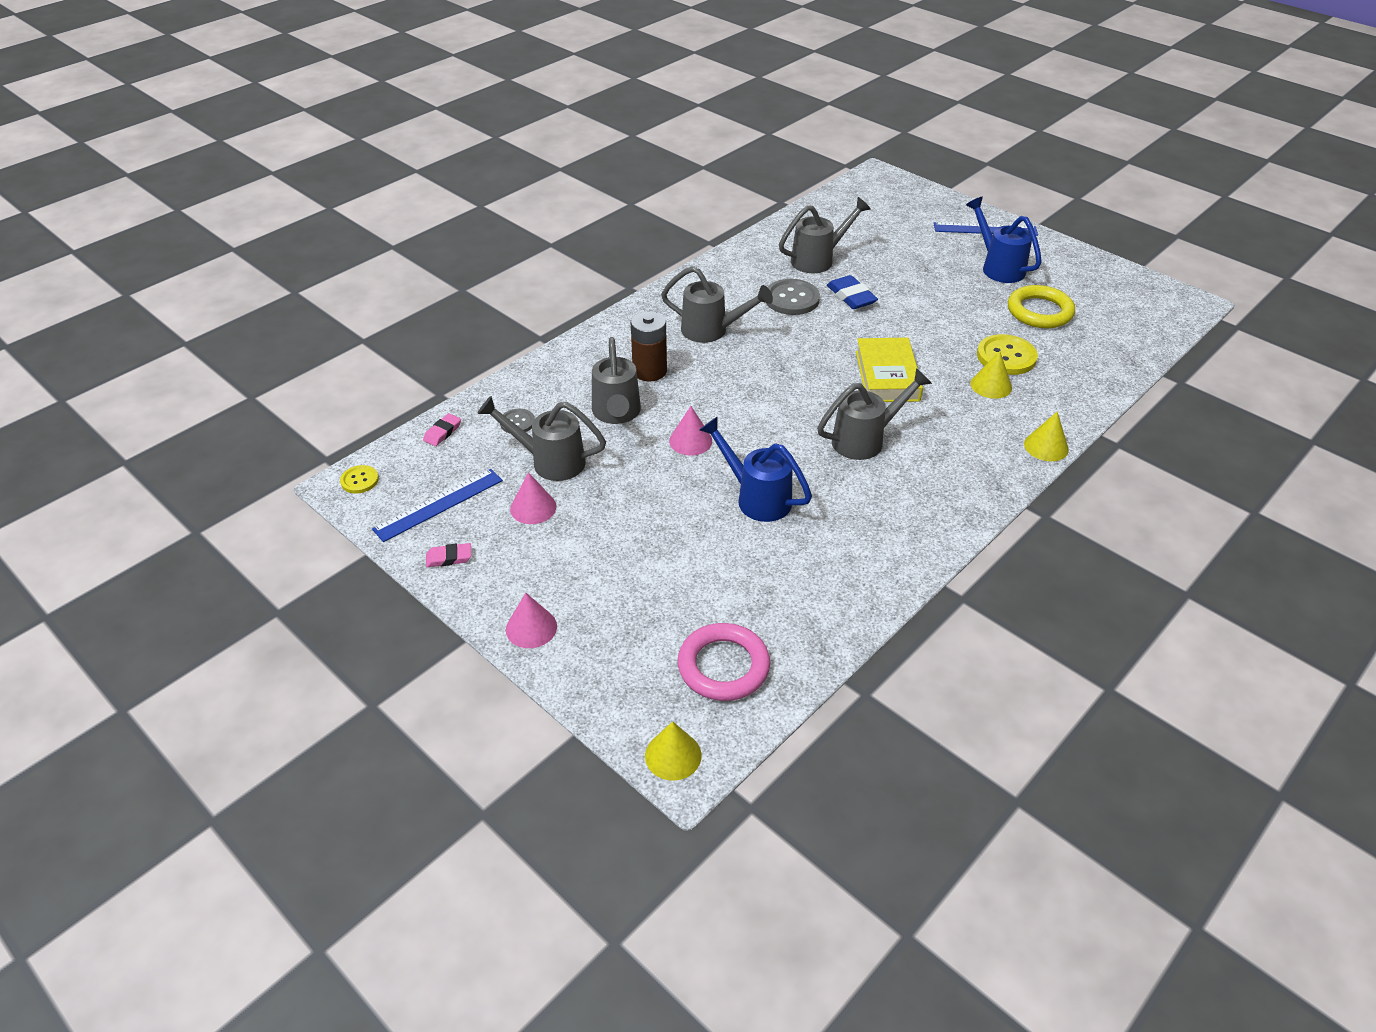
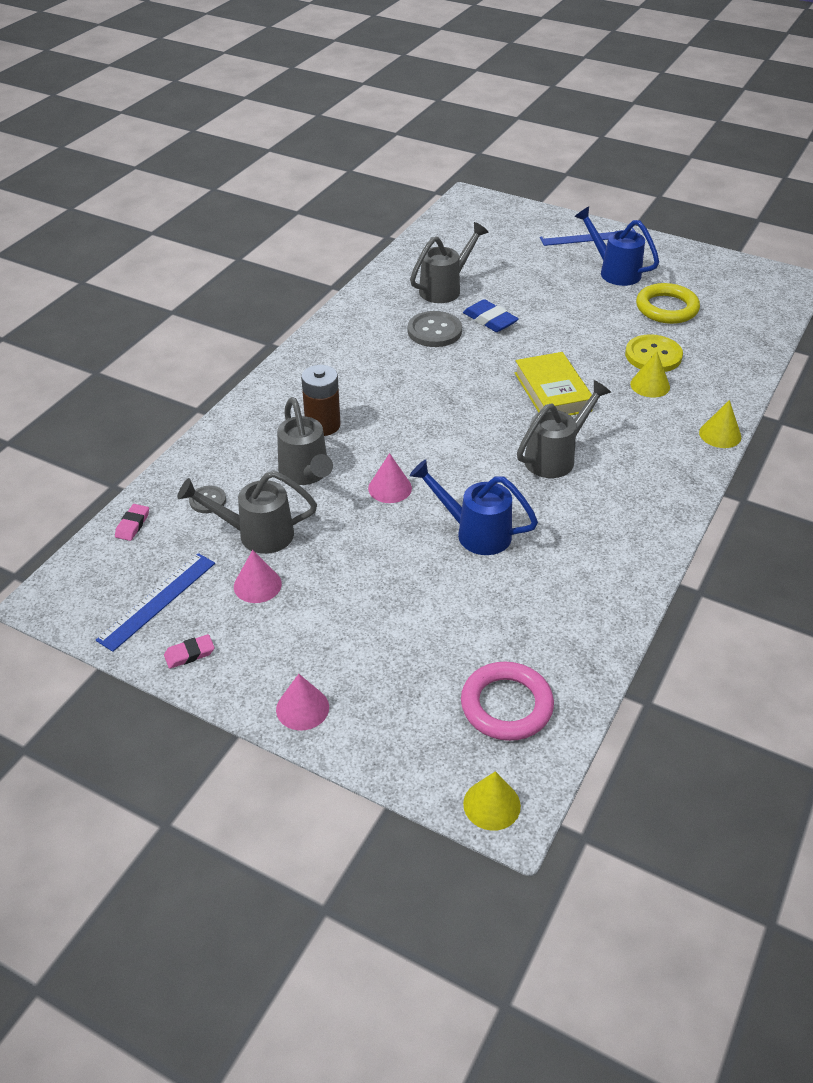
camera: 15 degrees left, 0 degrees up
(359, 480) = (62, 591): yellow button -> none
(712, 331) = (369, 374): grey watering can -> none

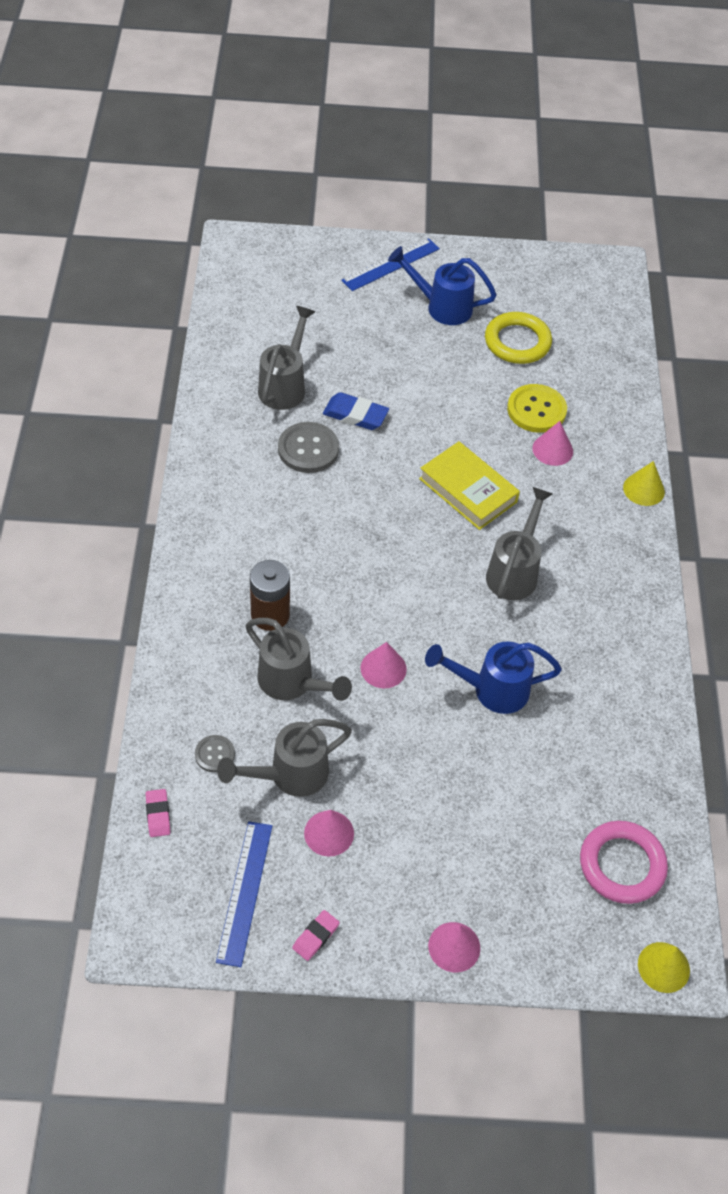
camera: 30 degrees left, 10 degrees up
(650, 385) = (552, 450): yellow cone -> pink cone

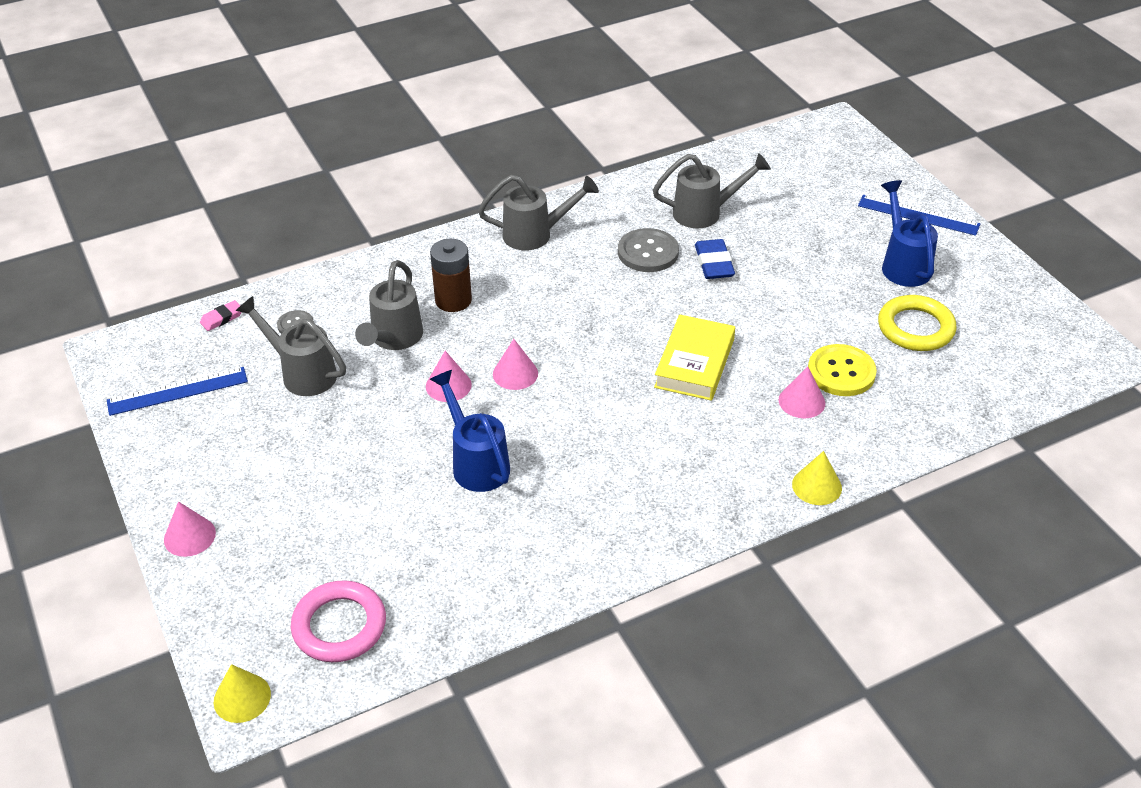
camera: 65 degrees right, 10 degrees down
(315, 937) = (157, 447): pink eraser -> none
(329, 833) = (259, 417): pink cone -> pink cone (515, 373)
(515, 571) = (626, 429): grey watering can -> grey watering can (536, 234)

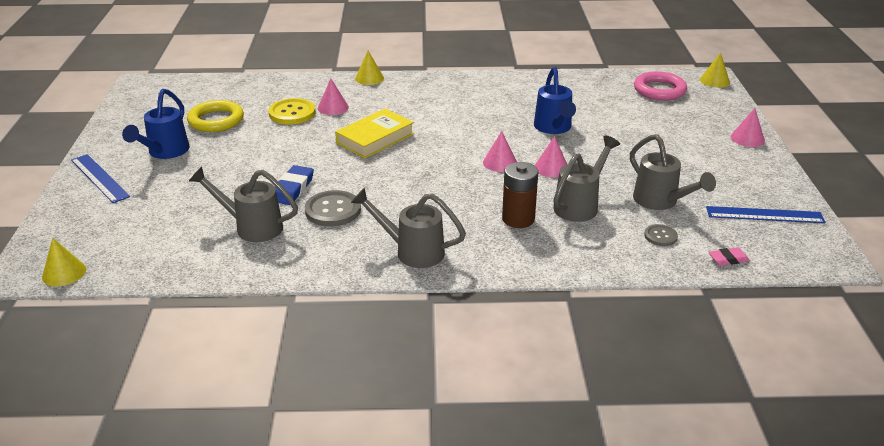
camera: 155 degrees left, 10 degrees down
(805, 132) = (64, 273): none -> yellow cone

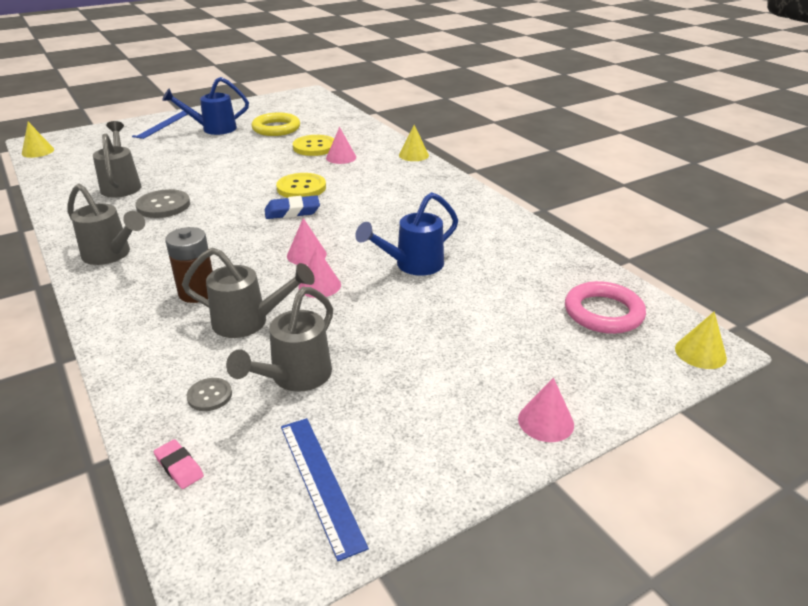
camera: 60 degrees right, 0 degrees up
(292, 189) = (188, 182): blue eraser -> blue eraser (292, 211)
(375, 138) = (301, 188): yellow book -> yellow button
(411, 251) = (111, 255): grey watering can -> grey watering can turned 135 degrees clockwise

